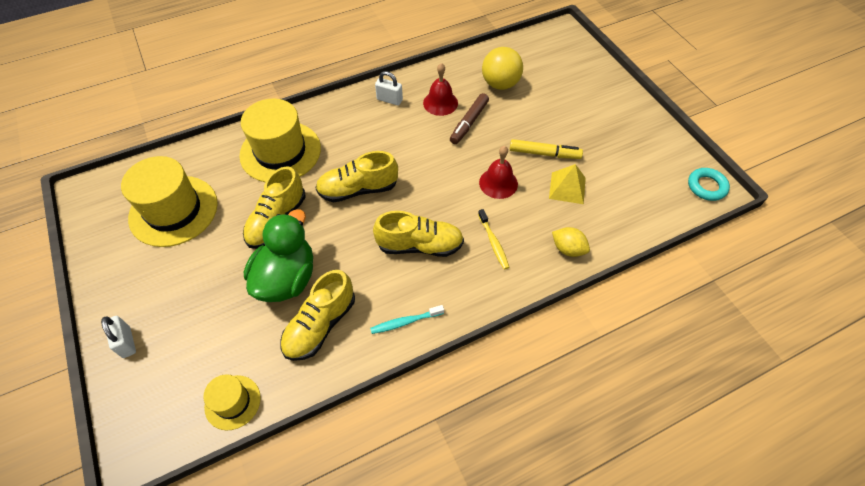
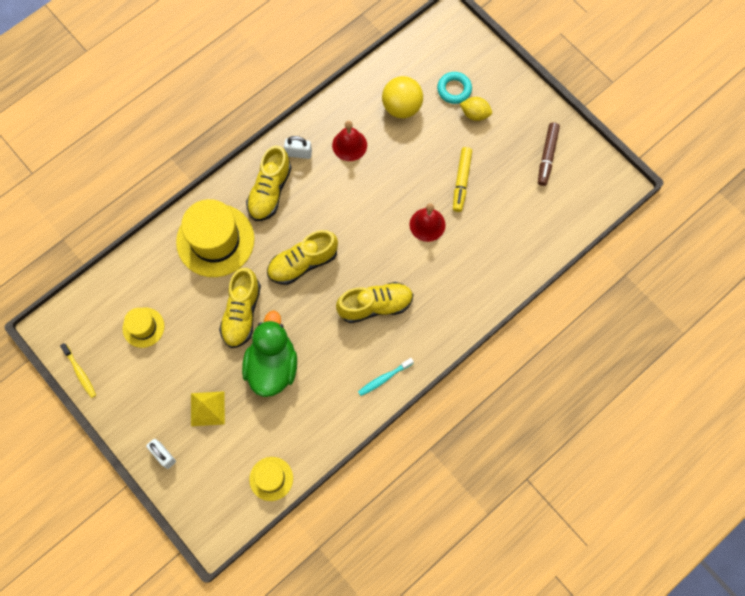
camera: 15 degrees left, 15 degrees up
(173, 210) = (143, 327): yellow hat -> yellow hat, size x0.52
(320, 325) = (316, 399): yellow shoe -> yellow shoe (270, 191)
(469, 122) = (383, 162): brown marker -> brown marker (547, 156)
(493, 242) = (437, 287): yellow toothbrush -> yellow toothbrush (80, 373)
(544, 153) = (461, 181): yellow marker -> yellow marker turned 105 degrees clockwise
(567, 188) = (489, 214): yellow pyramid -> yellow pyramid (207, 408)
(568, 249) = (501, 277): yellow lemon -> yellow lemon (475, 114)
(706, 186) = (611, 182): turquoise ring -> turquoise ring (454, 89)

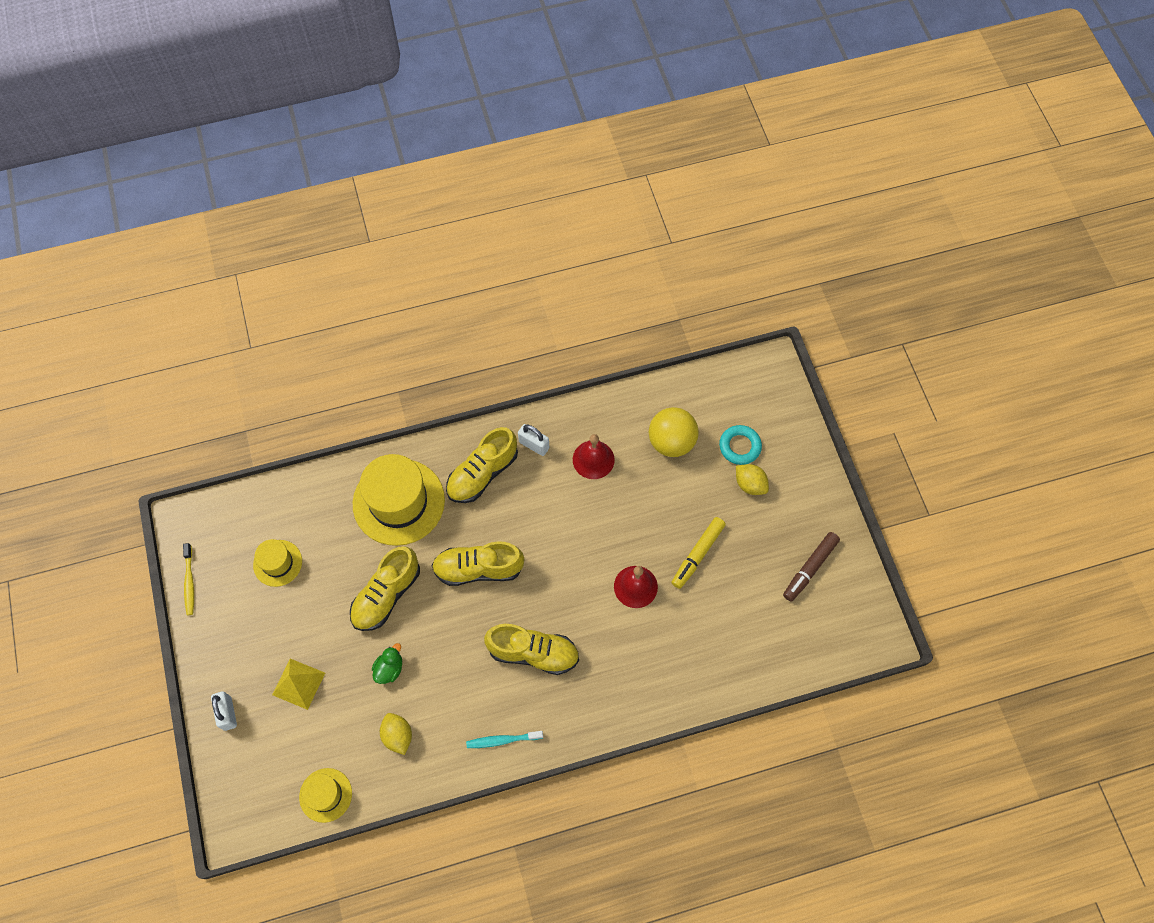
camera: 25 degrees right, 5 degrees down
(272, 366) = (389, 669): green duck -> green duck, size x0.44
(304, 411) = (398, 735): none -> yellow lemon

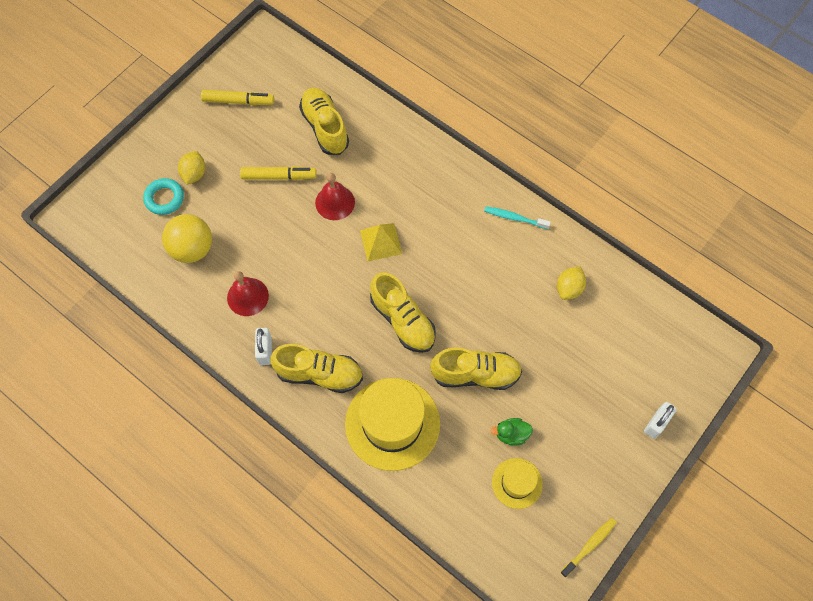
camera: 125 degrees left, 0 degrees up
(298, 684) = (592, 388): yellow pyramid -> yellow pyramid (381, 242)
(325, 795) = (647, 307): yellow hat -> none
(389, 669) = (528, 329): green duck -> green duck (511, 434)
(502, 740) = (514, 218): turquoise toothbrush -> turquoise toothbrush turned 150 degrees clockwise
(533, 653) = (437, 238): yellow shoe -> yellow shoe (325, 128)
(810, 568) = (238, 101): brown marker -> yellow marker

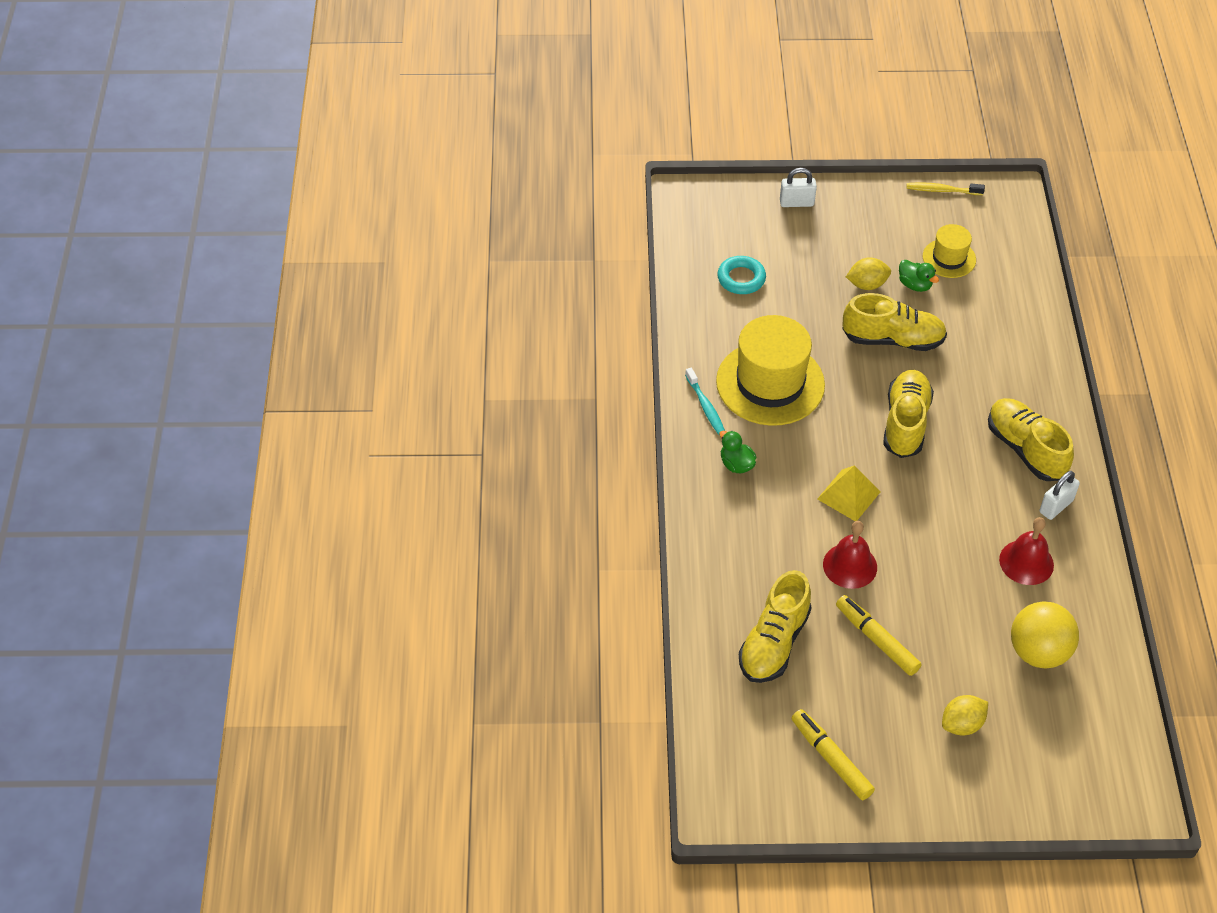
camera: 130 degrees left, 15 degrees down
(164, 198) = (1019, 728): turquoise ring -> turquoise ring (741, 278)
(392, 423) = (1002, 367): yellow hat -> yellow hat (770, 383)
(456, 201) = (736, 464): none -> green duck
(475, 374) = (892, 339): yellow shoe -> yellow shoe turned 135 degrees clockwise
(569, 288) = (736, 324): yellow lemon -> yellow lemon (867, 284)

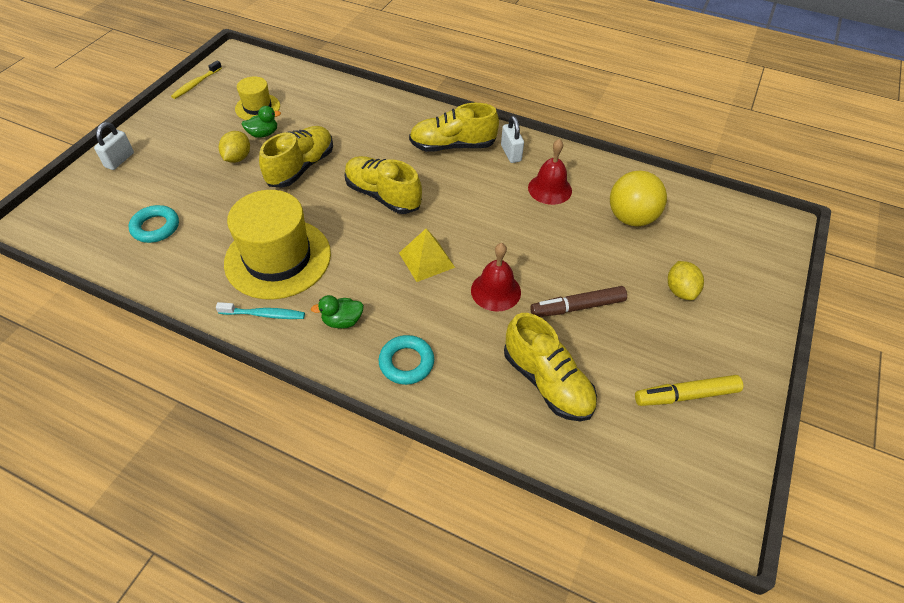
camera: 65 degrees left, 0 degrees up
(725, 530) = (406, 362): none -> turquoise ring
(877, 640) = (577, 307): yellow marker -> brown marker

